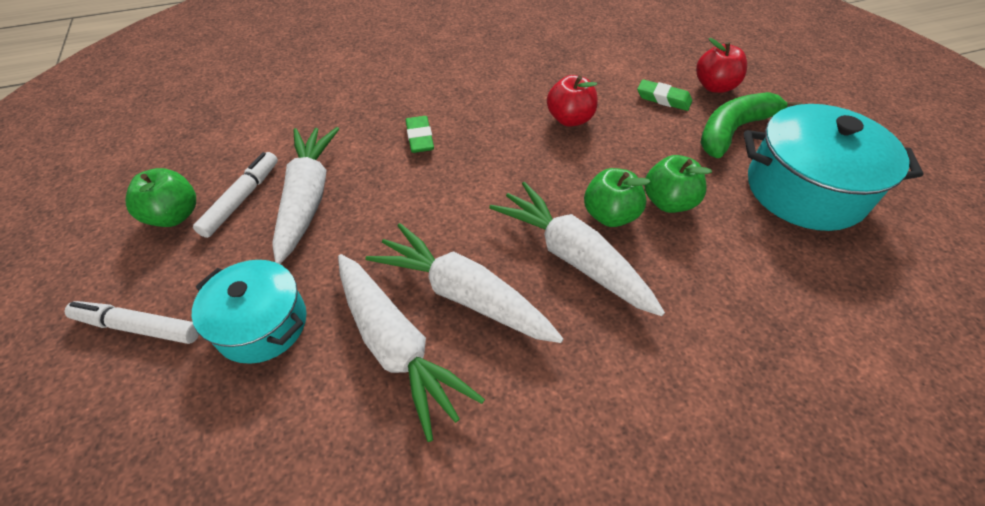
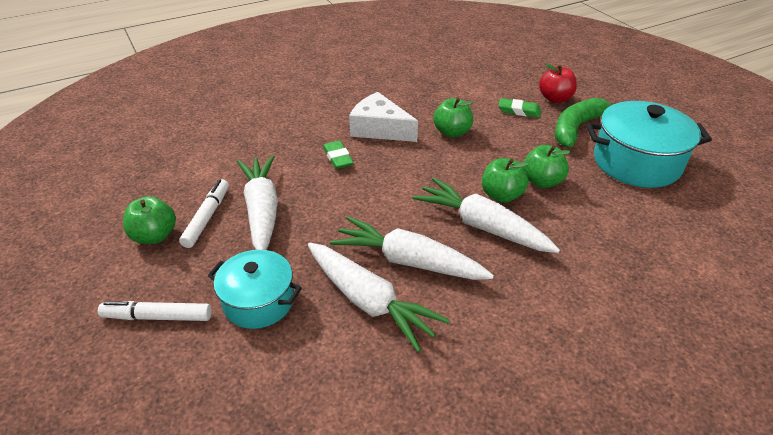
camera: 10 degrees left, 10 degrees down
(481, 105) = (379, 129): none -> white cheese
(570, 119) = (452, 132): red apple -> green apple

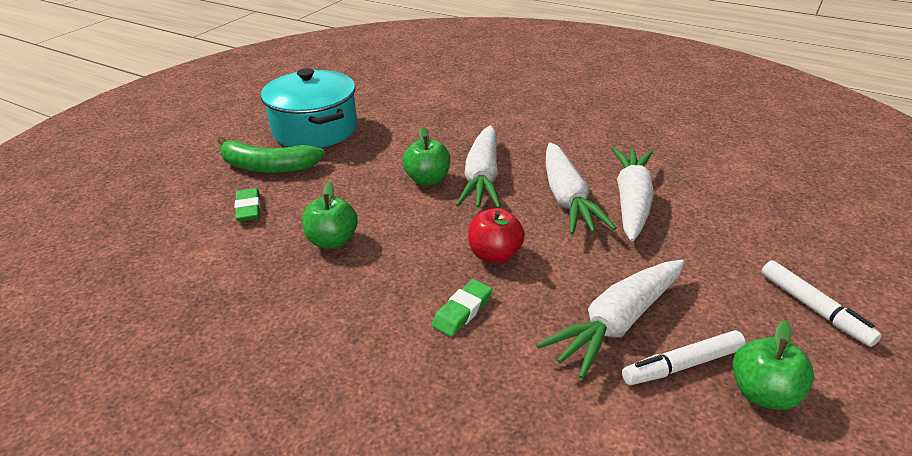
camera: 120 degrees left, 5 degrees down
(258, 301) = (712, 257): turquoise pot -> none
(379, 129) = (366, 303): white cheese -> none
(542, 181) = (386, 165): green apple -> none
(555, 98) = (203, 192): red apple -> red apple (495, 255)

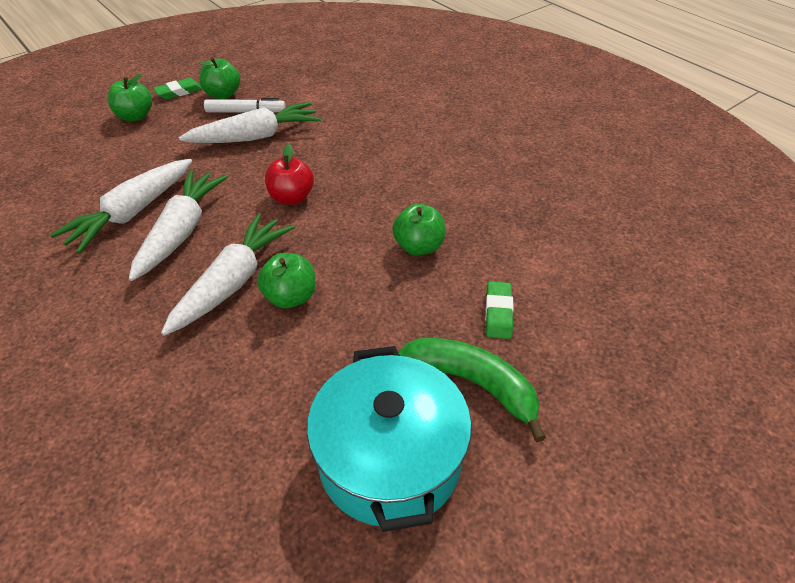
camera: 160 degrees left, 10 degrees up
(462, 311) = (345, 166): green eraser -> green eraser (179, 92)
(814, 308) = (135, 116): white marker -> green apple

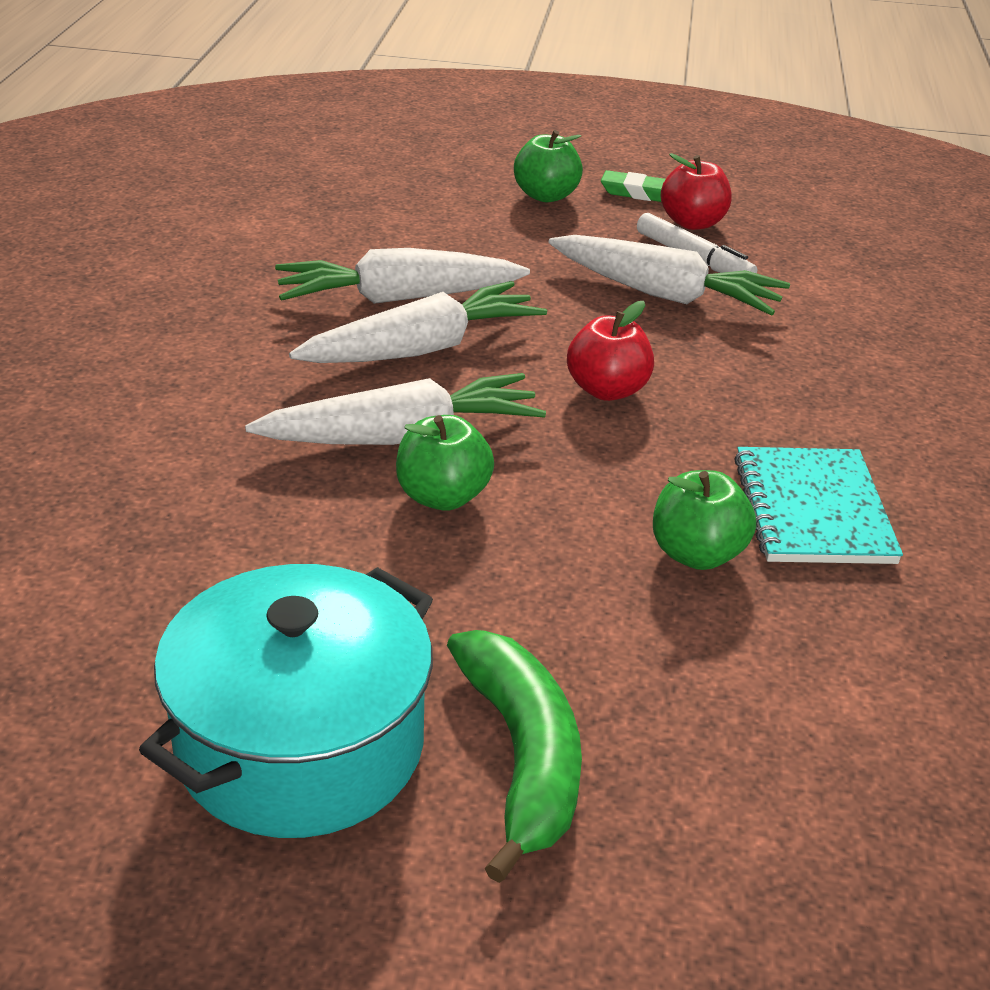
camera: 45 degrees right, 10 degrees down
(223, 94) = (692, 223): green apple -> red apple
(432, 198) = (812, 510): none -> turquoise notebook
(498, 313) = (690, 710): green eraser -> none

